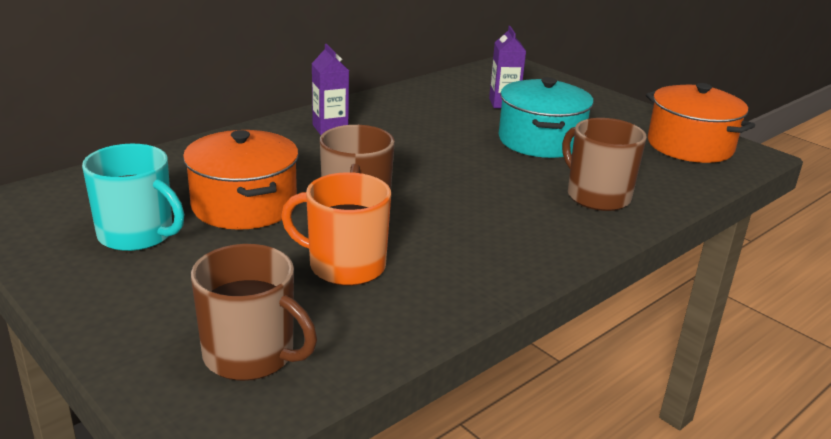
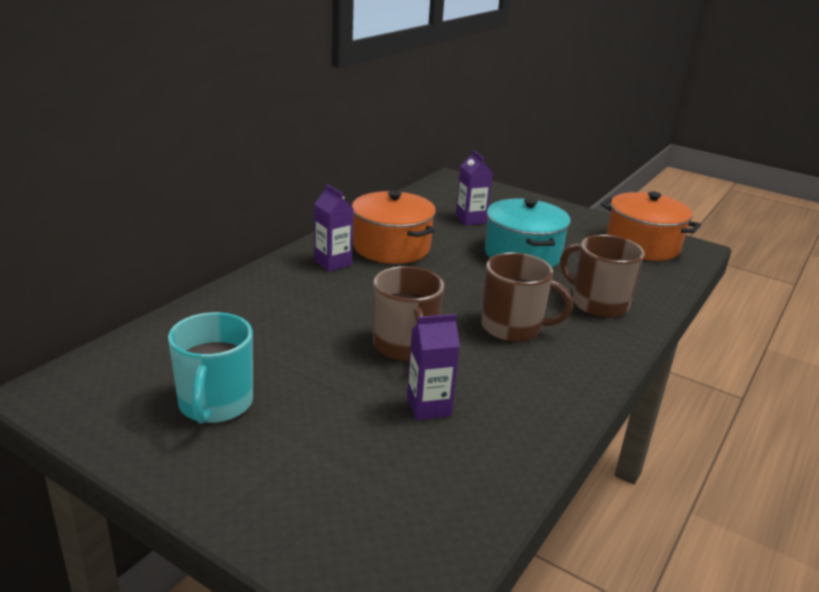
camera: 15 degrees left, 0 degrees up
(138, 235) = (215, 404): turquoise mug -> turquoise mug turned 75 degrees clockwise
(244, 205) = (300, 356): orange pot -> orange pot (391, 247)
(251, 355) = (399, 516): brown mug -> brown mug (513, 328)
(344, 266) = (428, 407): orange mug -> purple carton

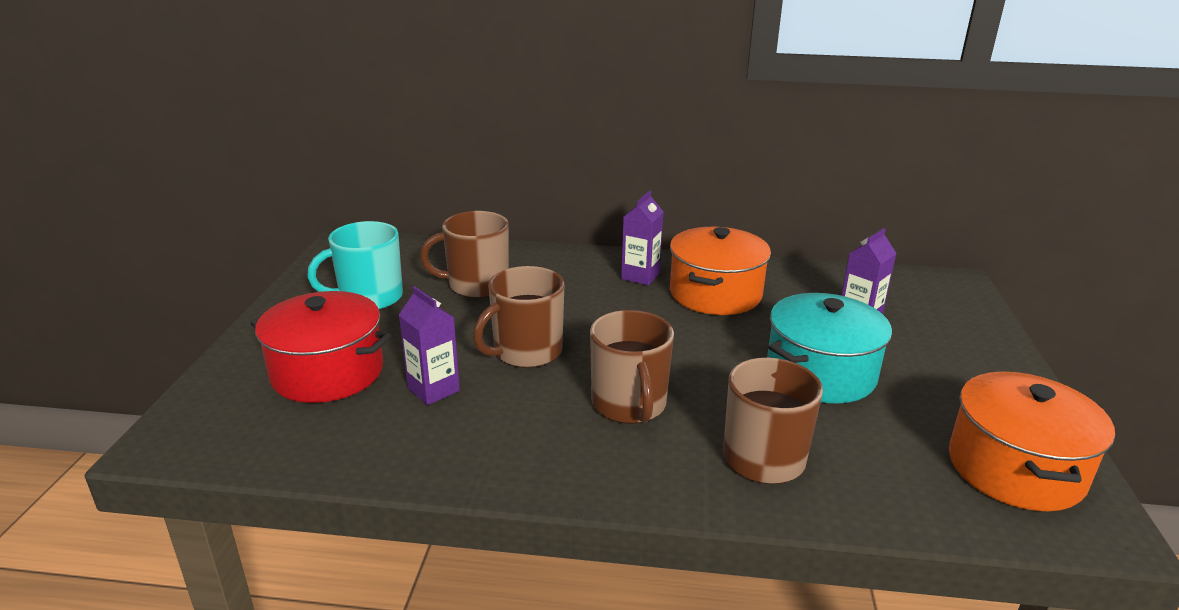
camera: 65 degrees right, 0 degrees up
(260, 337) = (476, 285): none -> brown mug
(348, 462) = (327, 372): none -> red pot

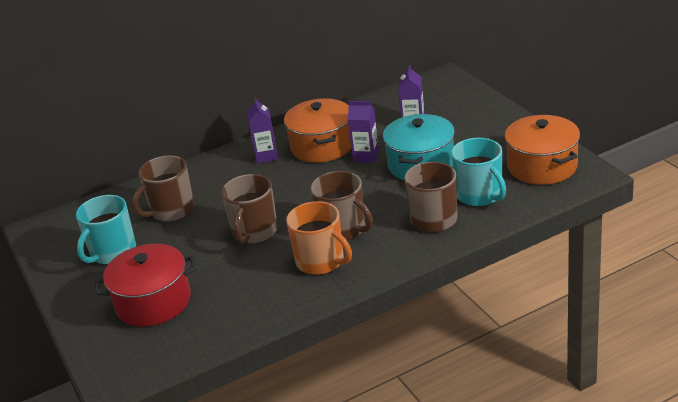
camera: 30 degrees left, 5 degrees up
(433, 389) = (229, 277): purple carton -> purple carton (366, 156)
(554, 432) = (321, 261): none -> orange mug
(869, 460) = (480, 195): none -> turquoise mug

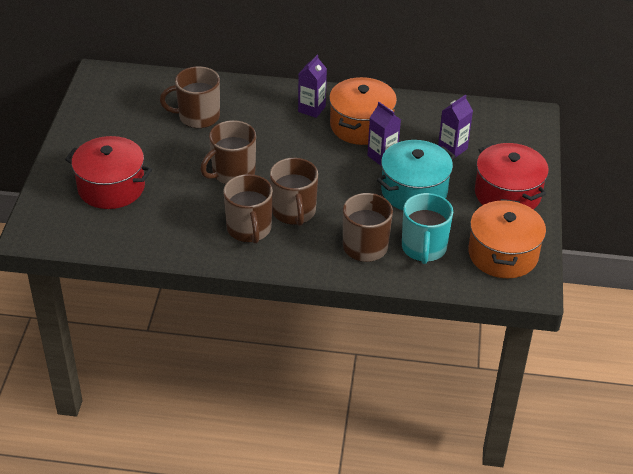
camera: 30 degrees right, 10 degrees up
(112, 252) = (126, 128): turquoise mug -> none
(321, 261) = (249, 229): orange mug -> brown mug
(492, 129) = (507, 194): none -> red pot

